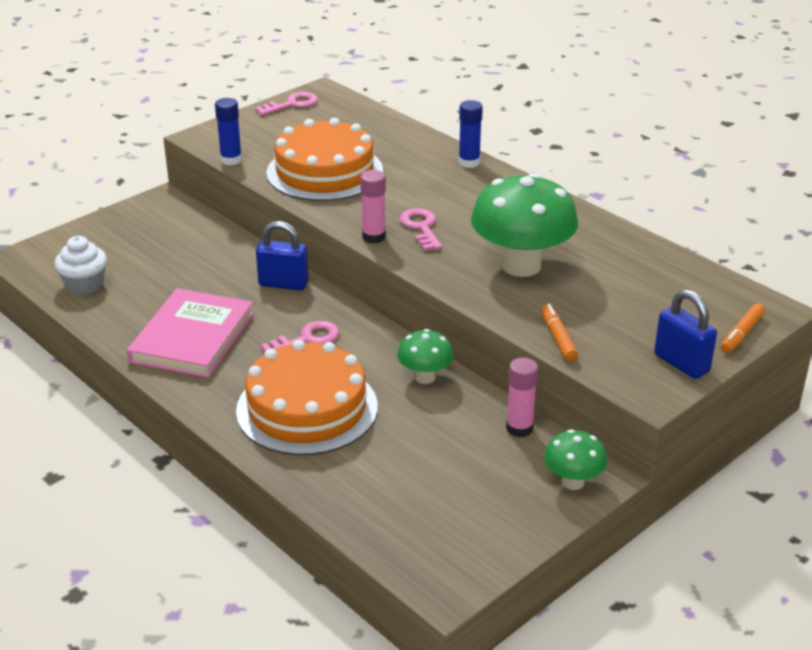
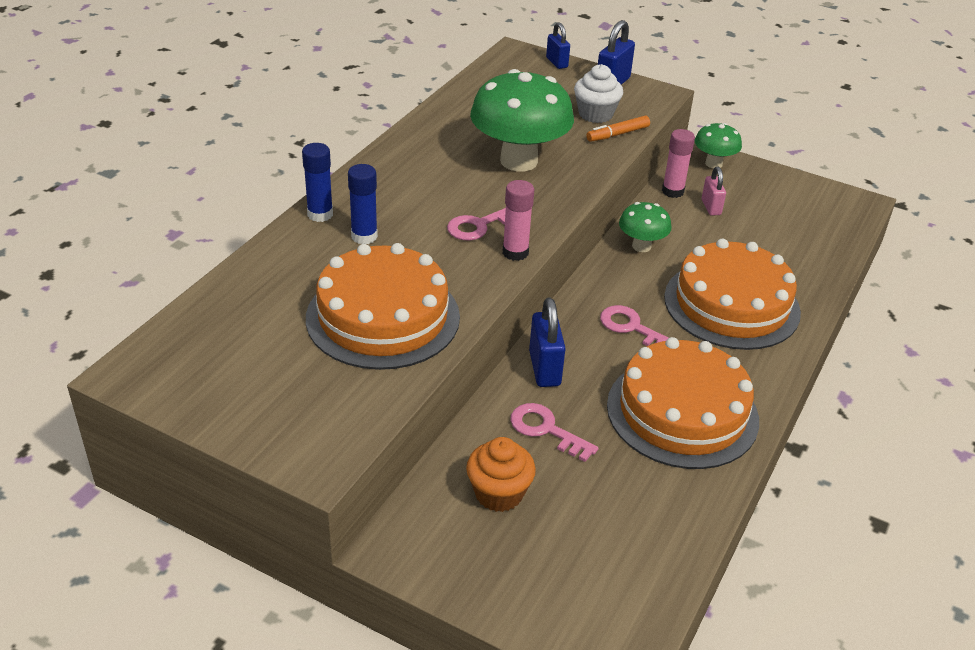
camera: 110 degrees left, 5 degrees up
(85, 285) = (642, 550): white cupcake -> white cupcake (595, 114)
(176, 241) = (499, 493): none -> orange cupcake
(192, 337) = (682, 412): pink book -> orange cake
(231, 160) = (381, 410): blue glue stick -> blue glue stick (364, 236)
(292, 104) = (182, 394): pink key -> pink key (546, 430)
(478, 448) = (711, 207): none -> pink padlock
(741, 334) = (557, 63): orange marker -> blue padlock

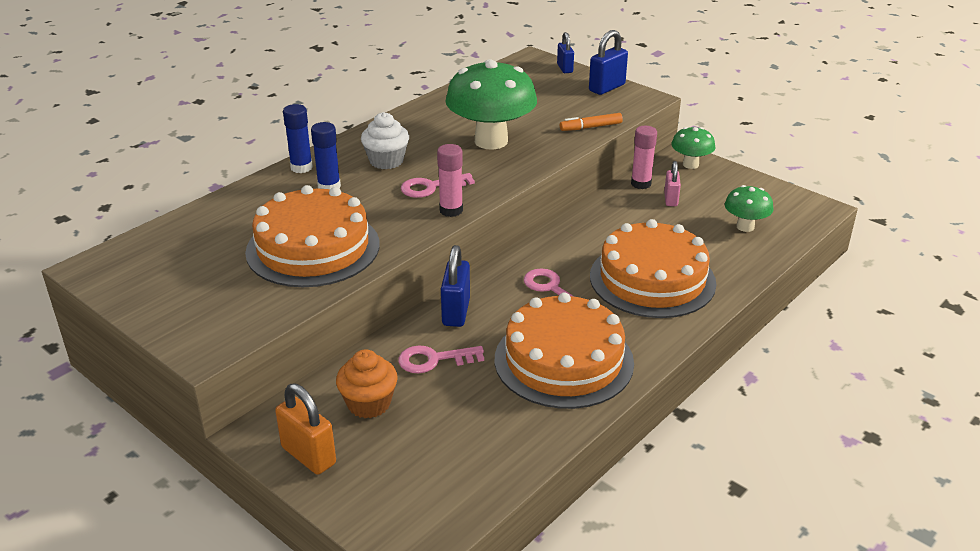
camera: 15 degrees right, 5 degrees down
(460, 567) = (308, 455): none -> orange padlock
(546, 430) = (434, 360): pink key -> pink key turned 60 degrees counterclockwise
(595, 114) = (579, 110): white cupcake -> white cupcake (386, 161)
(641, 246) = (590, 225): green mushroom -> green mushroom (745, 227)

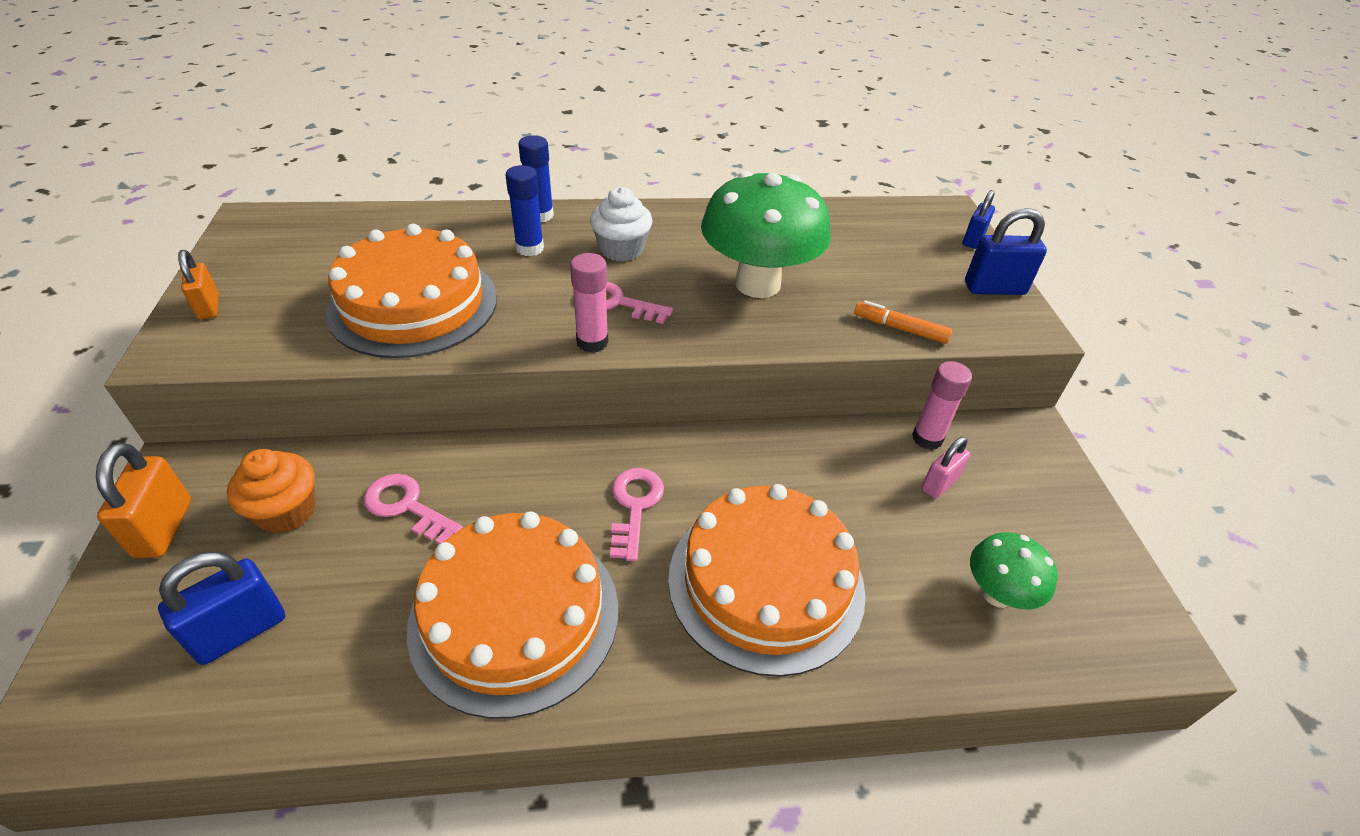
camera: 40 degrees right, 10 degrees up
(177, 319) = (209, 307): none -> orange padlock
(456, 312) = (507, 464): blue padlock -> blue padlock (240, 631)
(690, 164) = (1031, 451): green mushroom -> none

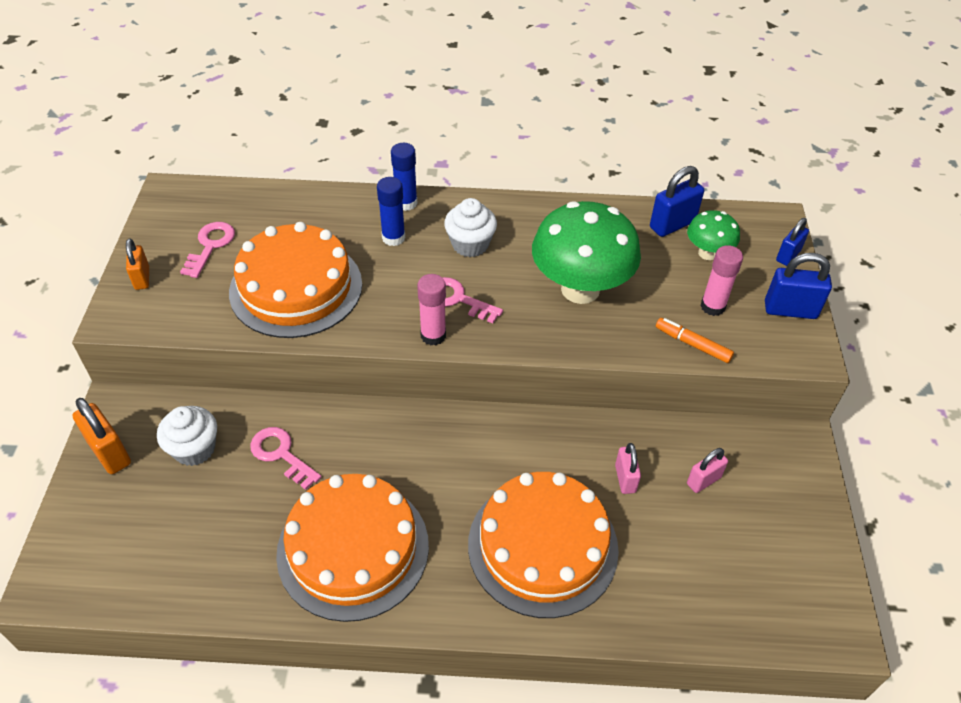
camera: 10 degrees right, 5 degrees up
(164, 528) = (110, 453): orange padlock -> orange padlock turned 45 degrees counterclockwise
(240, 631) = (164, 537): blue padlock -> blue padlock (672, 224)
(286, 511) = (194, 449): orange cupcake -> white cupcake
(634, 506) = (452, 473): pink key -> pink key (210, 246)
(848, 491) = (625, 479): none -> pink padlock
(927, 438) = (705, 438): pink glue stick -> pink glue stick (712, 306)
(997, 594) = (723, 577): green mushroom -> green mushroom (707, 253)

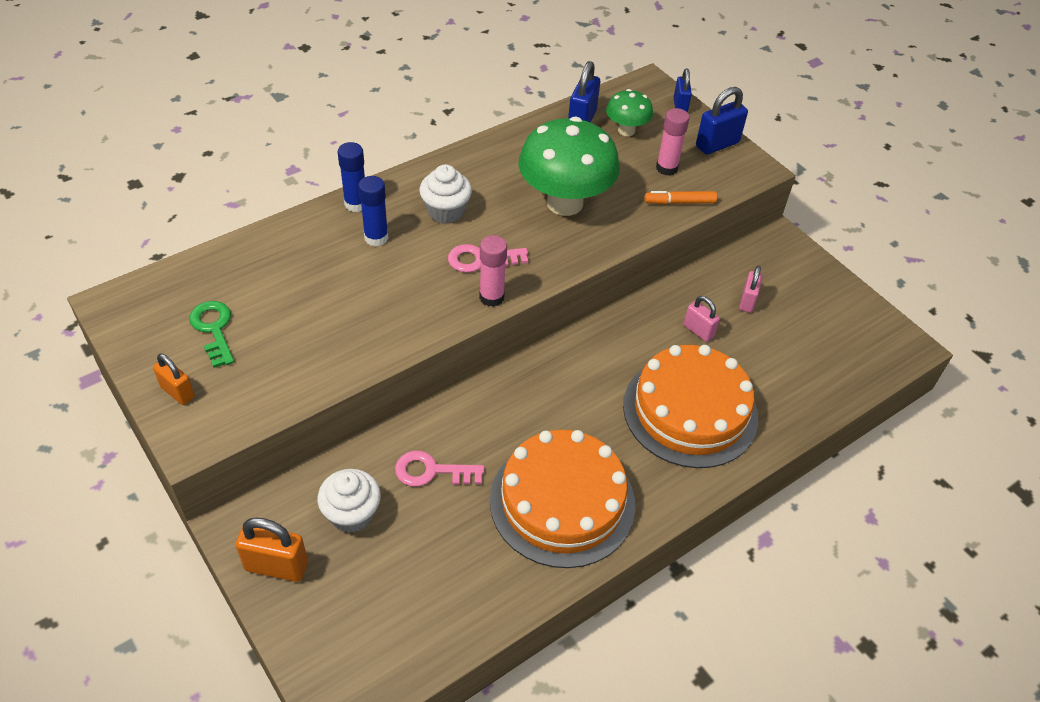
camera: 40 degrees left, 0 degrees up
(210, 246) = (214, 329): pink key -> green key
(296, 288) = (336, 322): orange cake -> none

